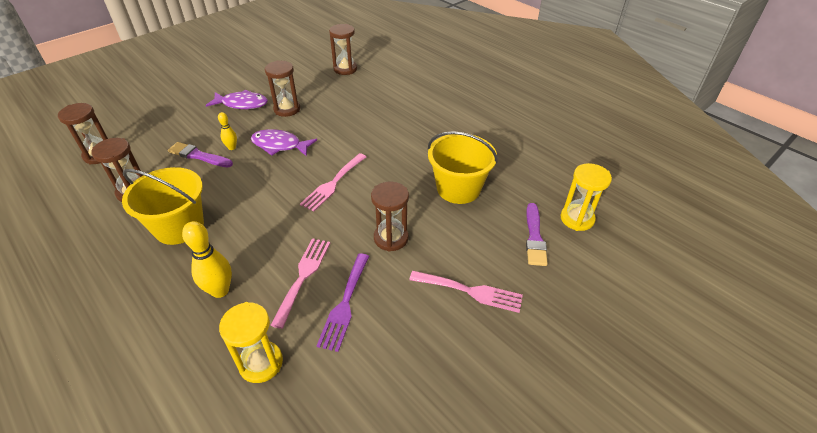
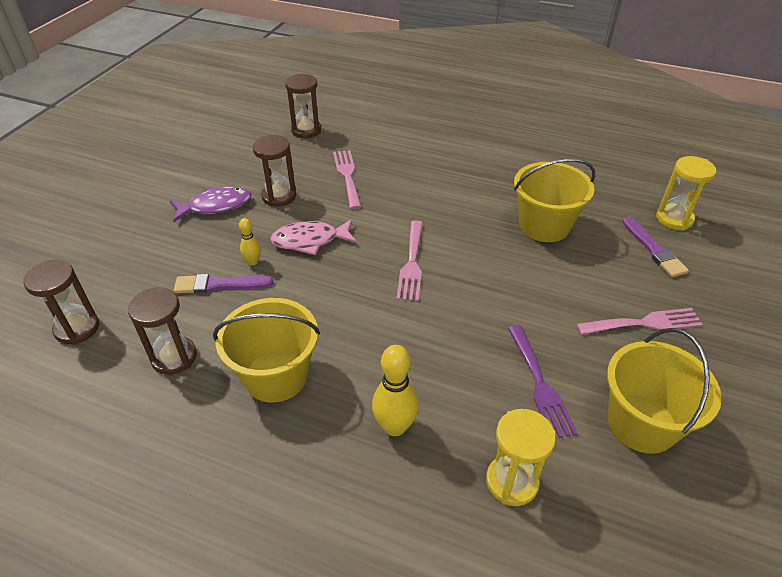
camera: 25 degrees left, 0 degrees up
(280, 145) = (310, 241): purple fish -> pink fish
(303, 276) = (471, 374): pink fork -> pink fork (347, 176)
(391, 238) = (524, 300): brown hourglass -> none
(395, 366) = (642, 423): none -> yellow bucket

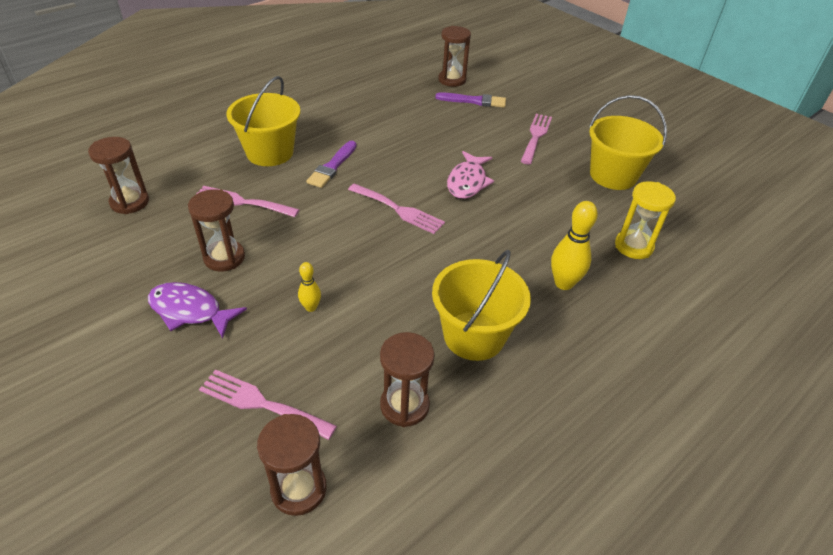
camera: 65 degrees left, 0 degrees up
(145, 277) = (261, 403): none -> pink fork
(216, 206) = (190, 311): purple fish -> purple fish turned 75 degrees counterclockwise
(219, 285) = (325, 343): purple brush -> purple brush (332, 166)
(310, 241) = (315, 258): pink fish -> pink fish (467, 182)
(540, 385) = (562, 200): purple fork -> none
(544, 225) = (411, 130): yellow bucket -> yellow bucket (270, 152)
(674, 219) = (452, 80): yellow hourglass -> brown hourglass

